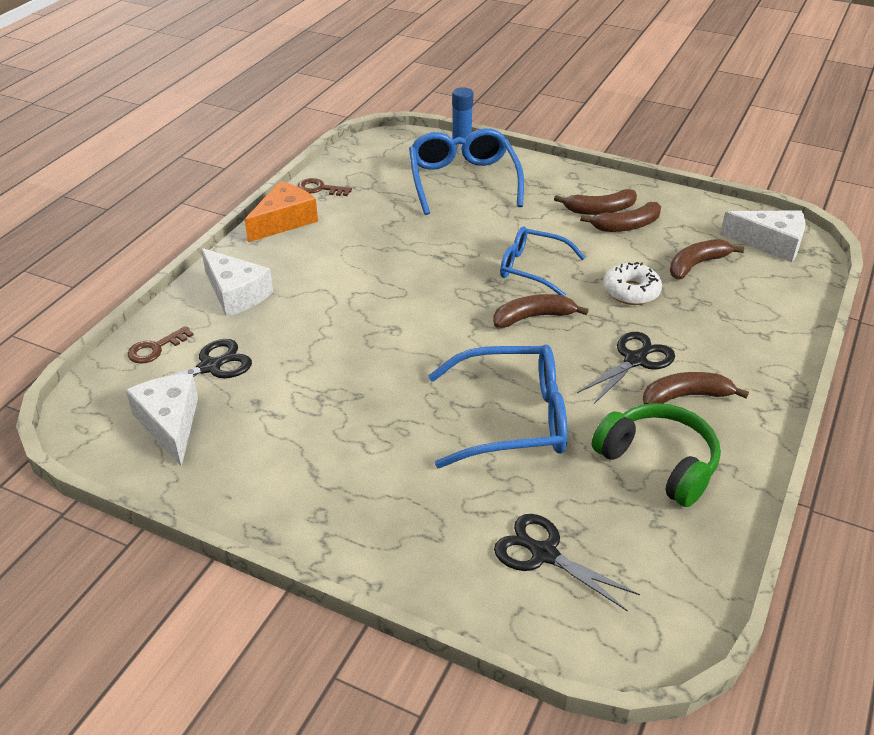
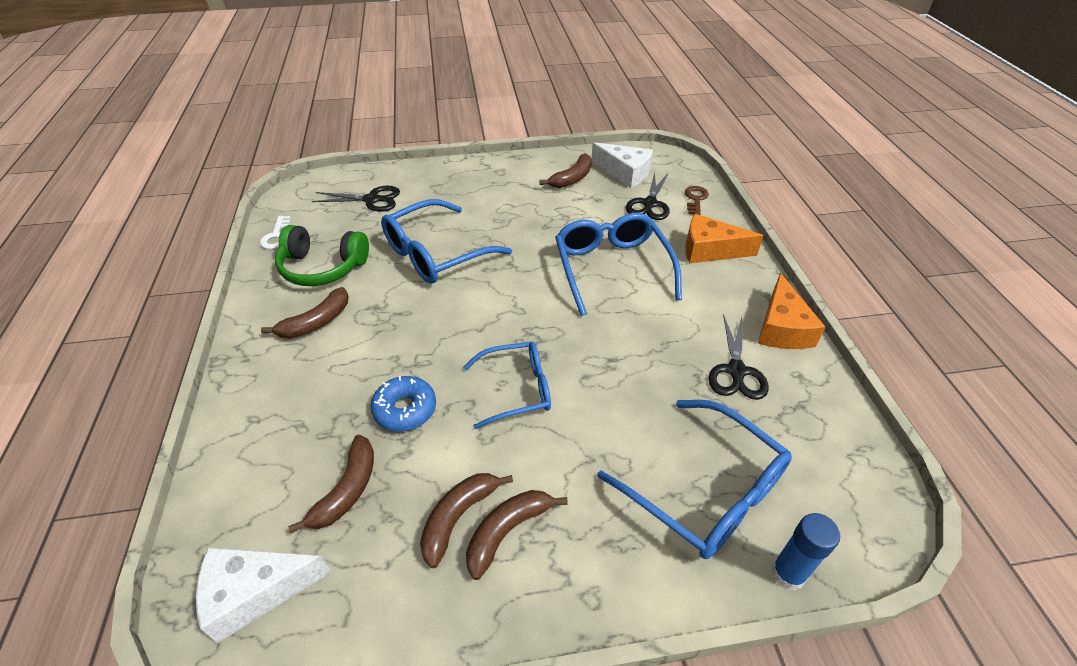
camera: 145 degrees right, 5 degrees up
(236, 294) = (710, 250): white cheese -> orange cheese
(320, 189) = (817, 385): brown key -> none
(348, 319) = (612, 268): none -> blue glasses
(533, 317) = (477, 336): brown banana -> brown banana (572, 178)
(631, 291) = (405, 409): white donut -> blue donut
(635, 360) = (369, 336): black scissors -> black scissors (736, 372)
(710, 548) = (276, 236): none -> white key

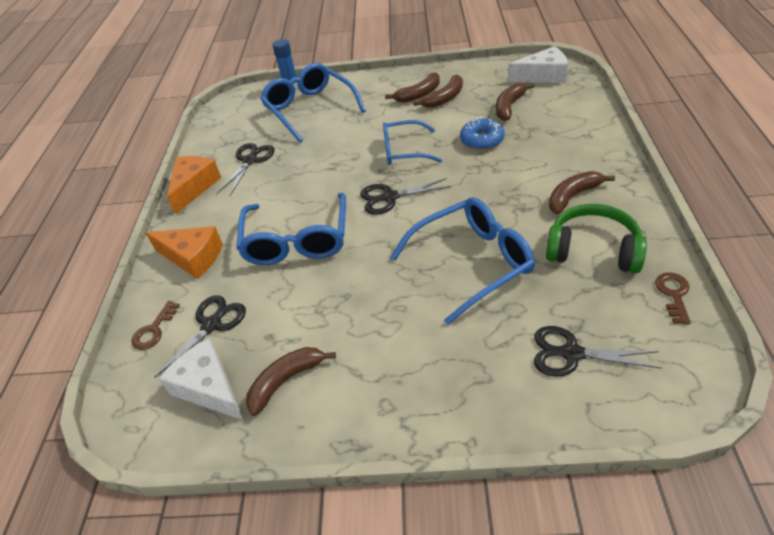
camera: 165 degrees left, 0 degrees up
(276, 236) = (673, 294): white key -> brown key
(525, 317) = (389, 197): none -> black scissors

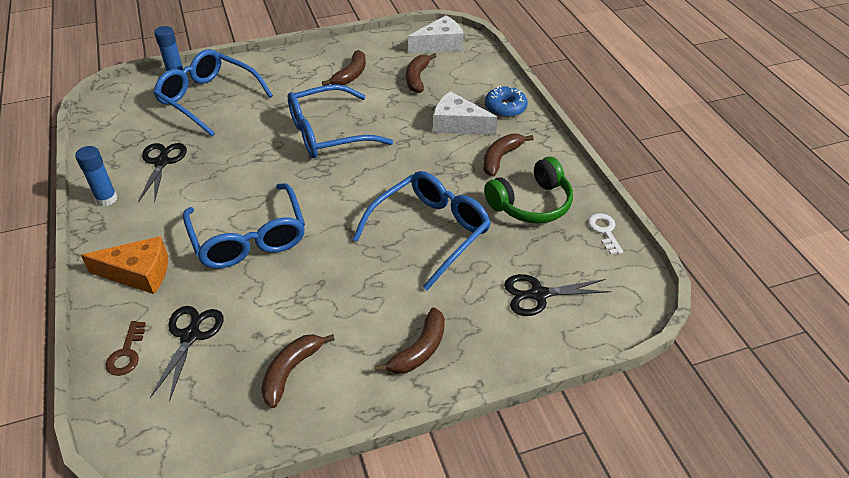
camera: 25 degrees left, 0 degrees up
(194, 187) = (106, 199): orange cheese -> blue glue stick
(209, 388) = (214, 395): white cheese -> white cheese (458, 125)
(389, 197) = (329, 182): black scissors -> none
(404, 151) = (328, 133): blue glasses -> blue glasses, size x1.53
(418, 94) = (323, 73): brown banana -> brown banana (419, 350)
(482, 140) = (402, 114): blue donut -> blue donut (505, 108)
(593, 250) = (531, 204): green headphones -> green headphones turned 150 degrees clockwise
(673, 294) = (604, 231): brown key -> white key

